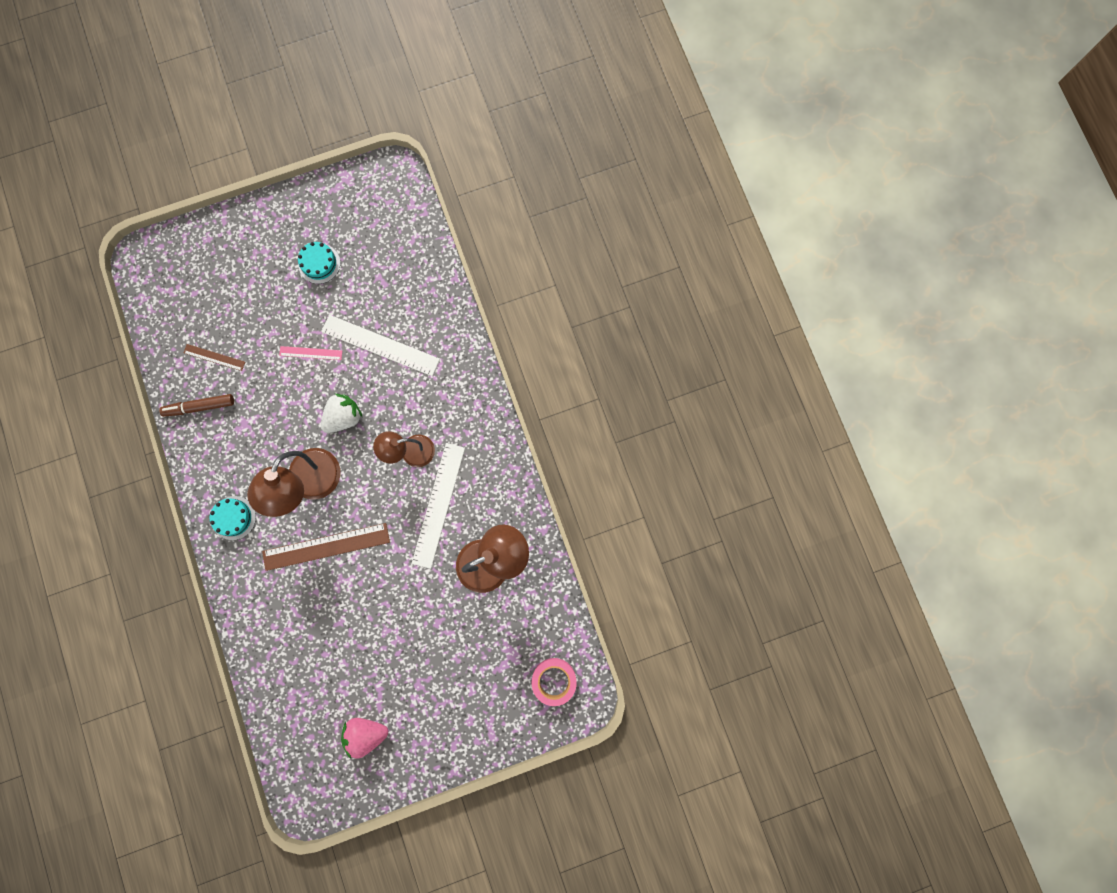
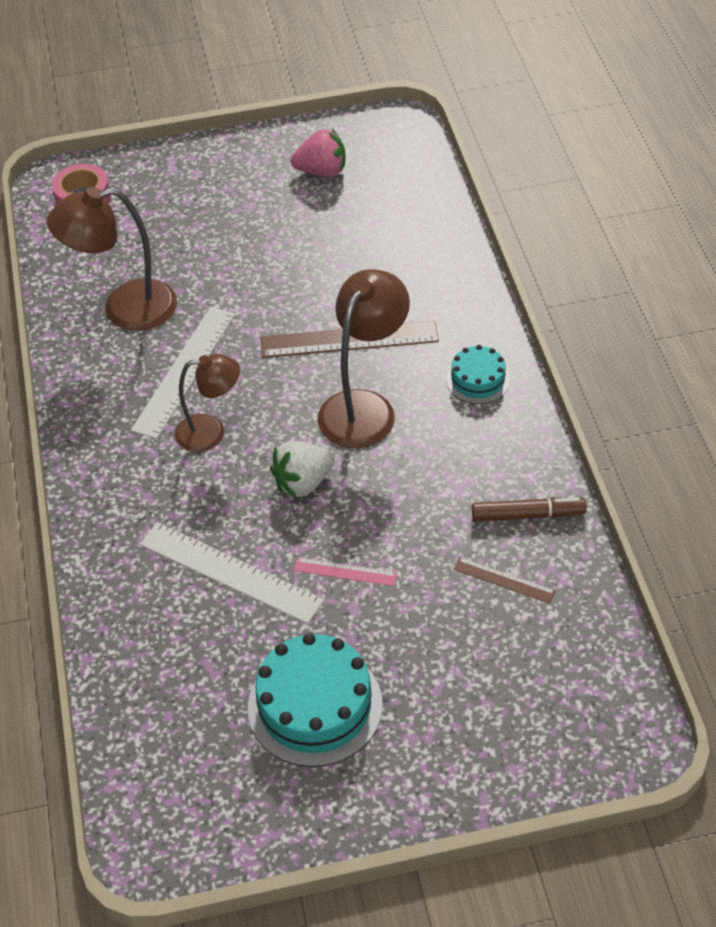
camera: 170 degrees left, 30 degrees down
(319, 263) = (315, 706): turquoise cake -> turquoise cake, size x1.80

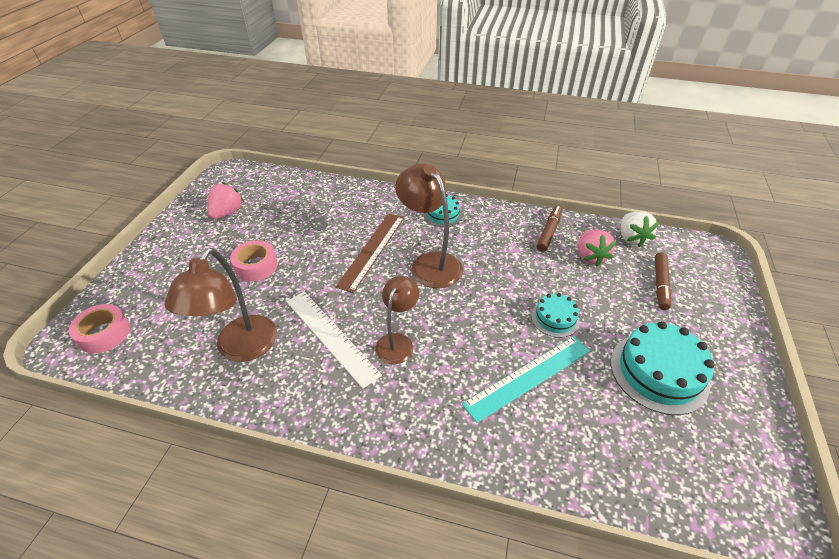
camera: 65 degrees left, 5 degrees down
(230, 572) = (528, 377): white ruler -> turquoise ruler
(248, 251) = (256, 266): none -> pink tape
(303, 483) = (472, 311): white strawberry -> white strawberry (631, 238)
(345, 572) = (555, 318): pink ruler -> turquoise cake
(498, 681) = (660, 284): none -> brown marker
(504, 580) = (590, 256): brown ruler -> pink strawberry

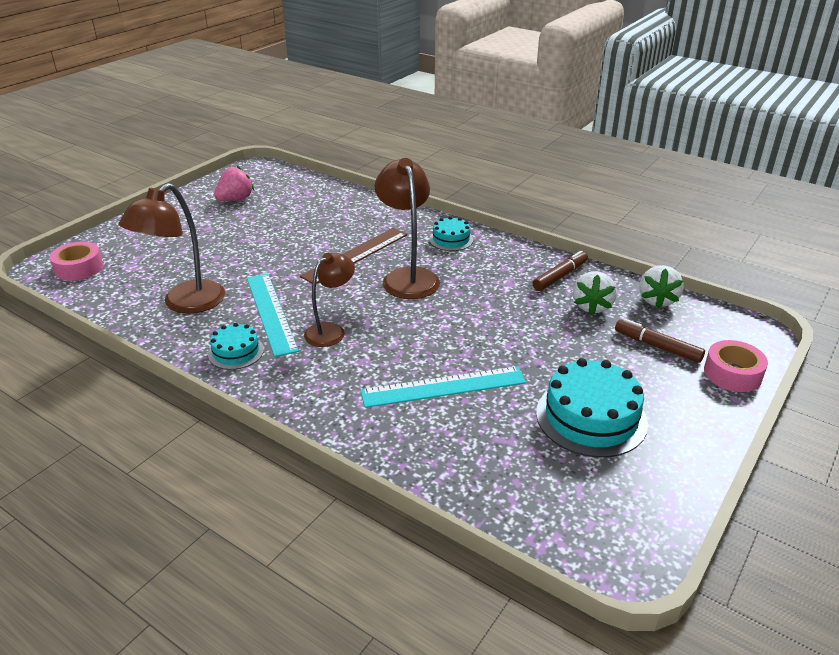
camera: 20 degrees right, 10 degrees down
(256, 266) = (236, 246): pink tape -> pink tape (732, 374)
(331, 336) = (271, 312): white ruler -> turquoise ruler
(555, 318) = (508, 348): turquoise cake -> turquoise cake (236, 352)
(590, 256) = (592, 306): pink strawberry -> white strawberry
(660, 284) = (658, 347): brown marker -> brown marker turned 90 degrees clockwise

